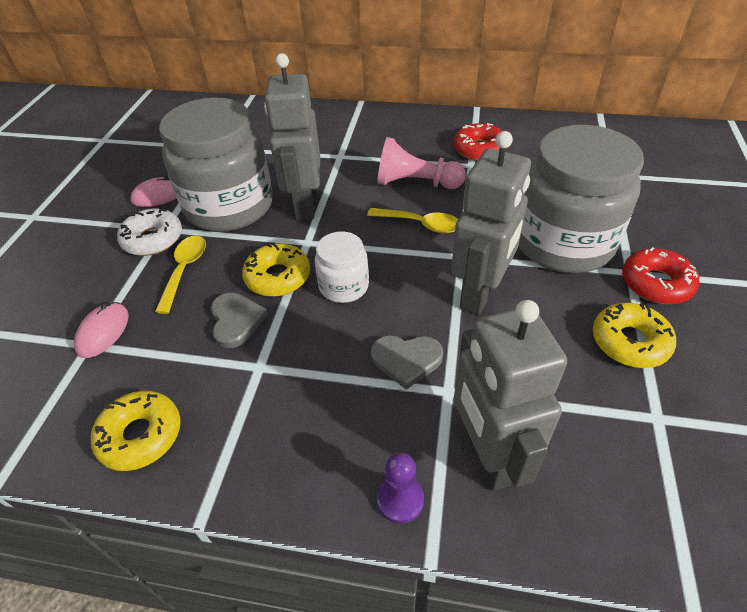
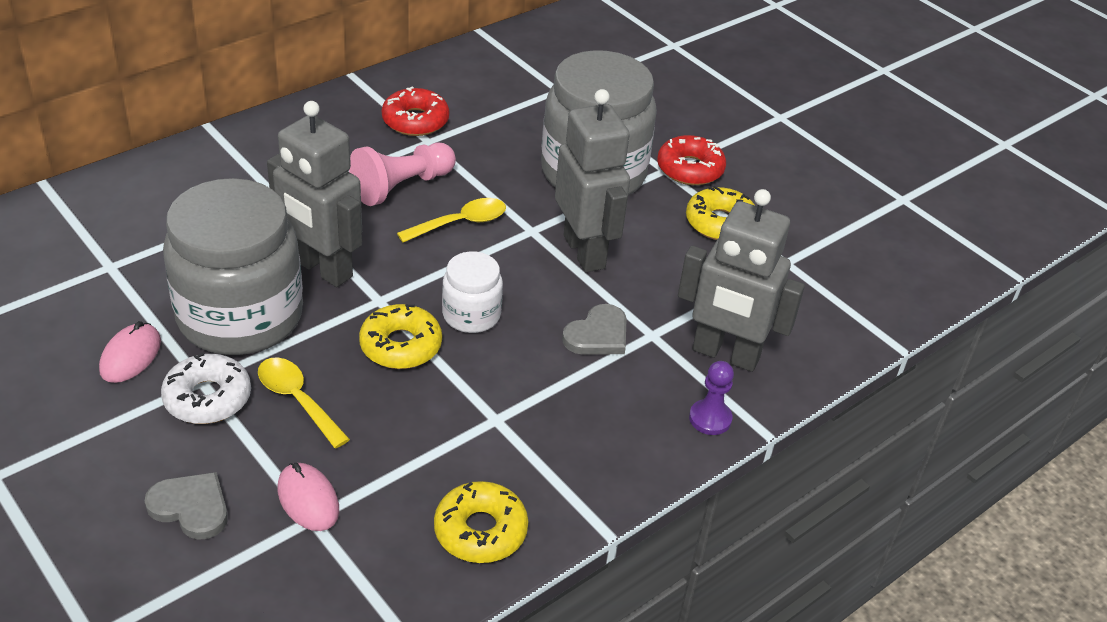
camera: 55 degrees left, 5 degrees down
(236, 321) = (421, 403): grey heart -> grey heart (191, 507)

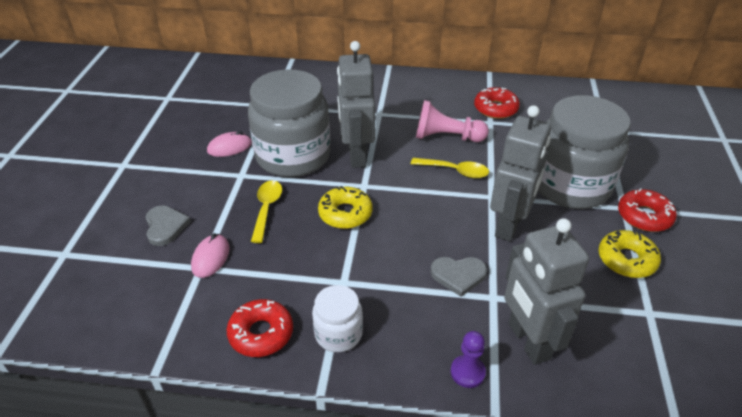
camera: 50 degrees right, 0 degrees up
(207, 398) = (233, 183): white donut -> none
(471, 315) = (400, 220): white jar -> white jar (338, 334)
(480, 531) = (261, 333): yellow donut -> red donut

